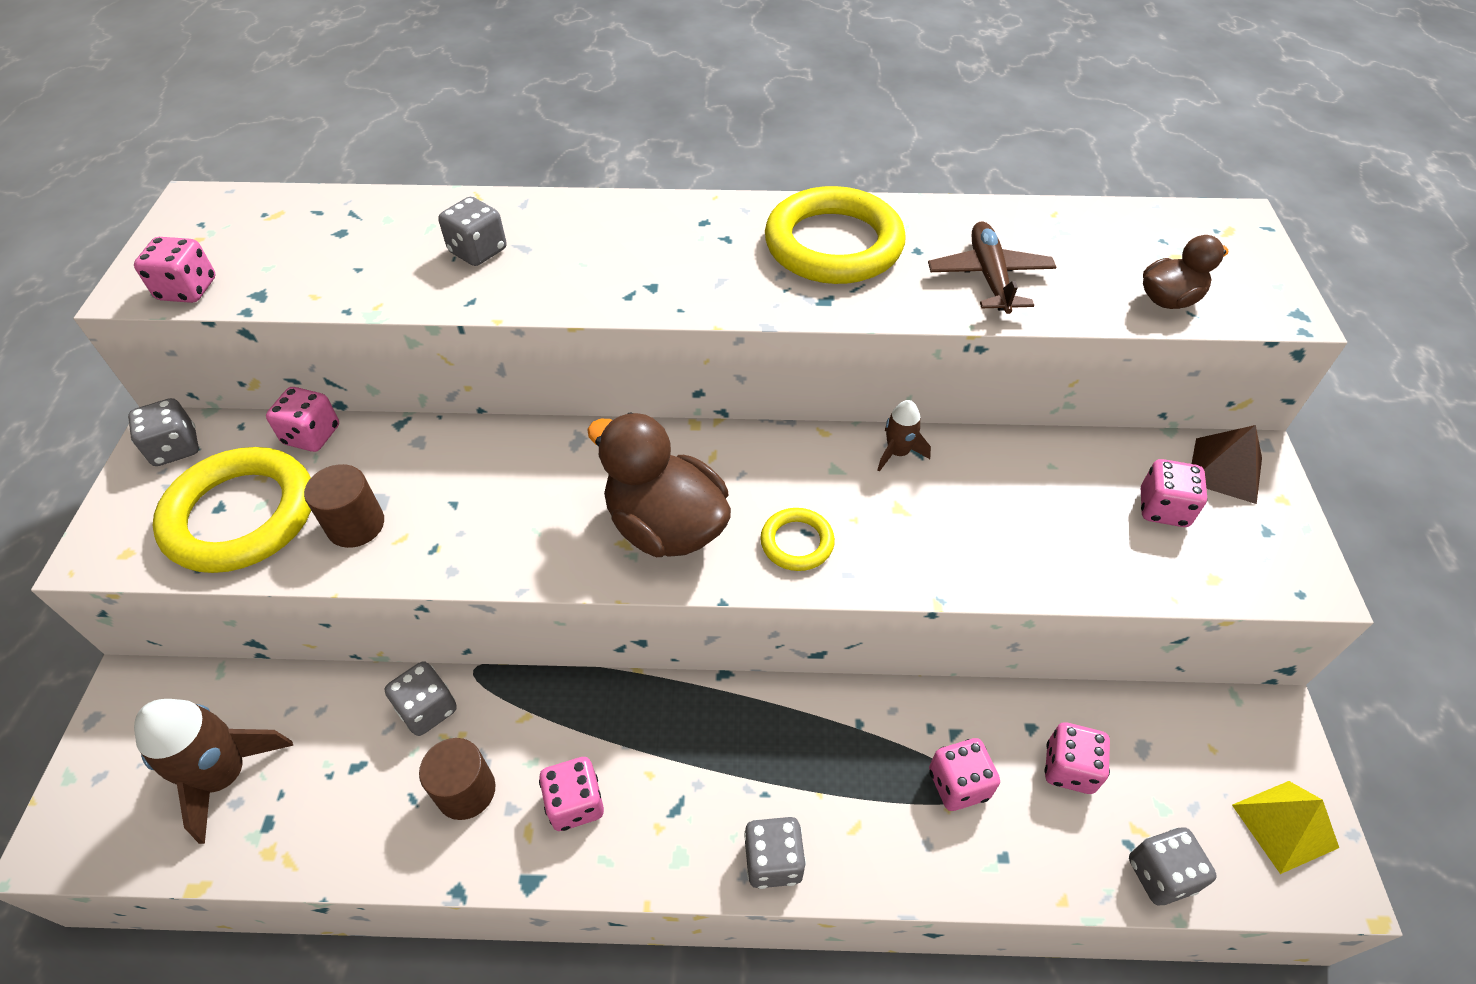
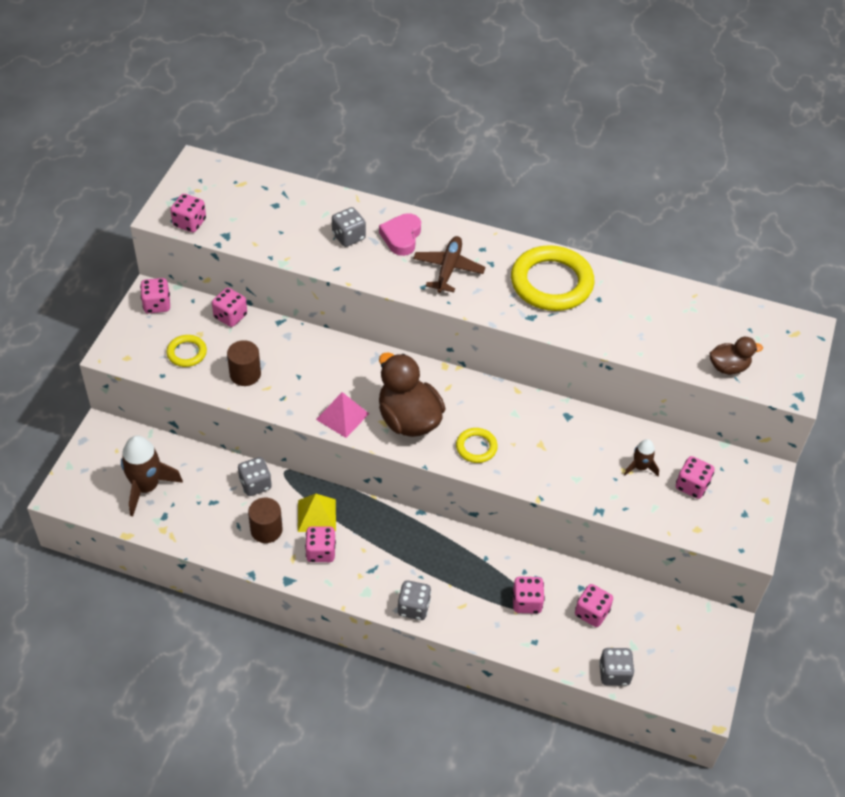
camera: 15 degrees right, 0 degrees up
(175, 448) = (157, 305): grey dice -> pink dice
(241, 516) = (187, 353): yellow ring -> yellow ring, size x0.49
(549, 552) = (342, 416): none -> pink pyramid
(567, 233) = (401, 237): none -> pink heart
(898, 452) = (555, 413): brown rocket -> brown rocket (640, 467)
(989, 277) = (632, 326): brown plane -> brown plane (448, 269)
(1225, 470) = (742, 475): brown pyramid -> none
(1285, 826) = (696, 673): yellow pyramid -> yellow pyramid (317, 515)

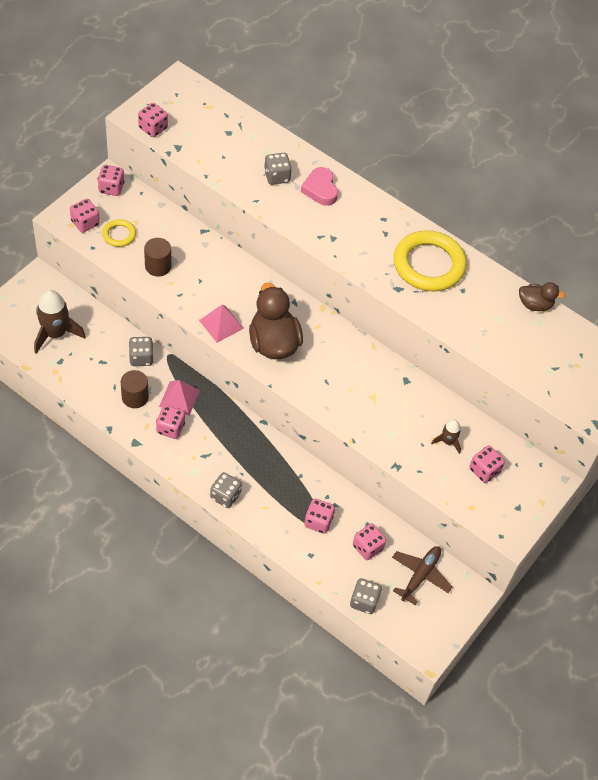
camera: 15 degrees right, 5 degrees up
(230, 316) = (166, 215): pink dice -> pink dice (85, 223)
(317, 515) = (179, 398): yellow pyramid -> pink pyramid
(401, 237) = (320, 189): pink heart -> pink heart turned 45 degrees counterclockwise
(448, 269) = (347, 228): brown plane -> brown plane (420, 576)
(476, 447) = (318, 383): yellow ring -> none
(728, 367) = (546, 381): brown duck -> brown duck (535, 305)

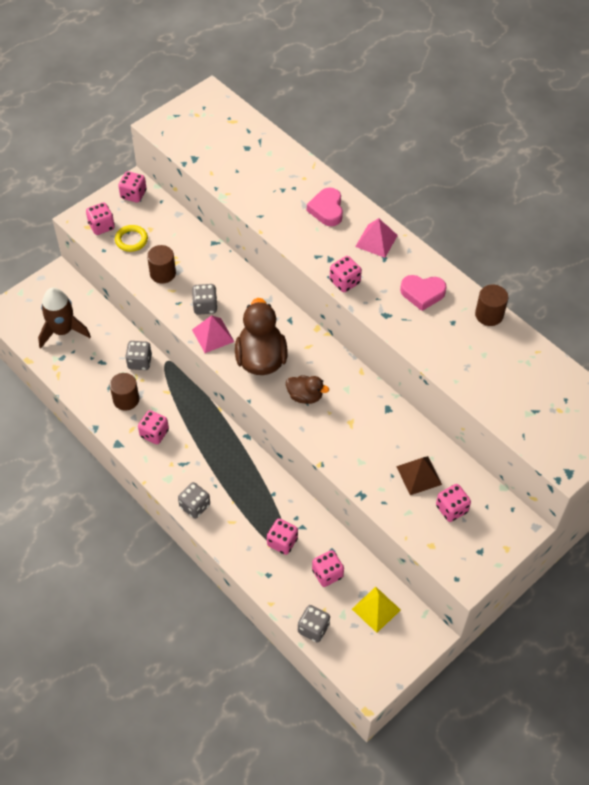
camera: 15 degrees right, 0 degrees up
(153, 128) = (174, 138): pink dice -> pink dice (344, 282)
(179, 398) = (169, 404): pink pyramid -> pink pyramid (376, 241)
(277, 177) = (286, 194): grey dice -> grey dice (205, 306)
(420, 576) = (376, 609): brown plane -> yellow pyramid
(428, 265) = (422, 293): yellow ring -> pink heart
(447, 441) = (419, 475): brown rocket -> brown pyramid
(495, 280) = (489, 315): none -> brown cylinder
(535, 305) = (526, 344): brown duck -> brown duck (305, 396)

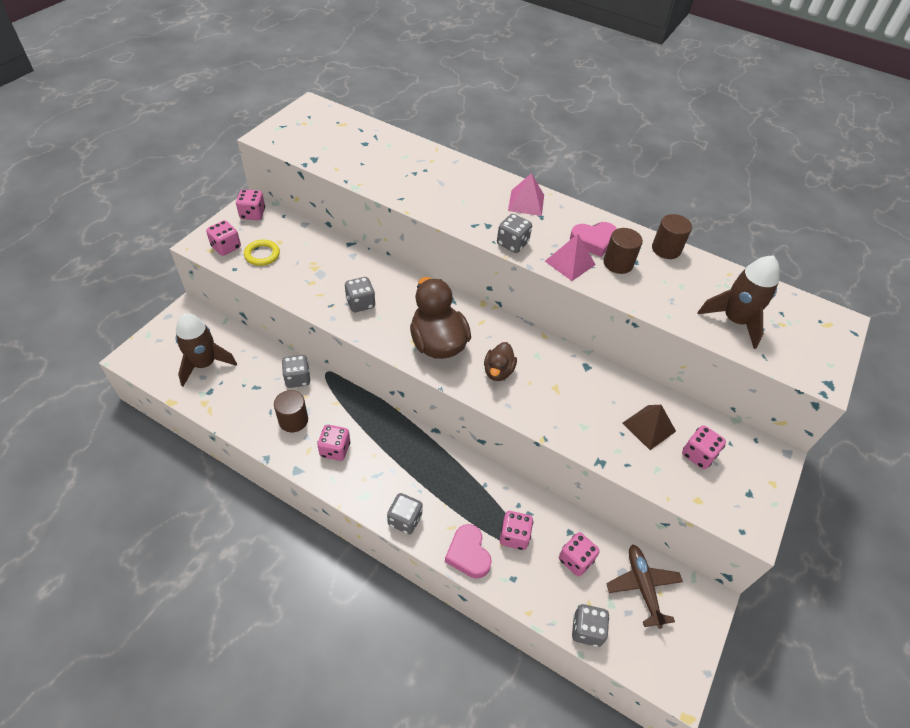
camera: 20 degrees left, 5 degrees down
(163, 273) = (305, 280): brown cylinder -> brown cylinder (618, 263)
(213, 335) = (378, 330): pink pyramid -> pink pyramid (570, 263)
(305, 396) = (498, 371): brown duck -> brown duck turned 105 degrees clockwise
(327, 210) = (466, 183): pink heart -> pink heart (468, 554)
(344, 282) = (512, 243): pink dice -> grey dice
(376, 609) = (642, 586): yellow pyramid -> brown plane
(515, 397) = (735, 320): none -> brown rocket

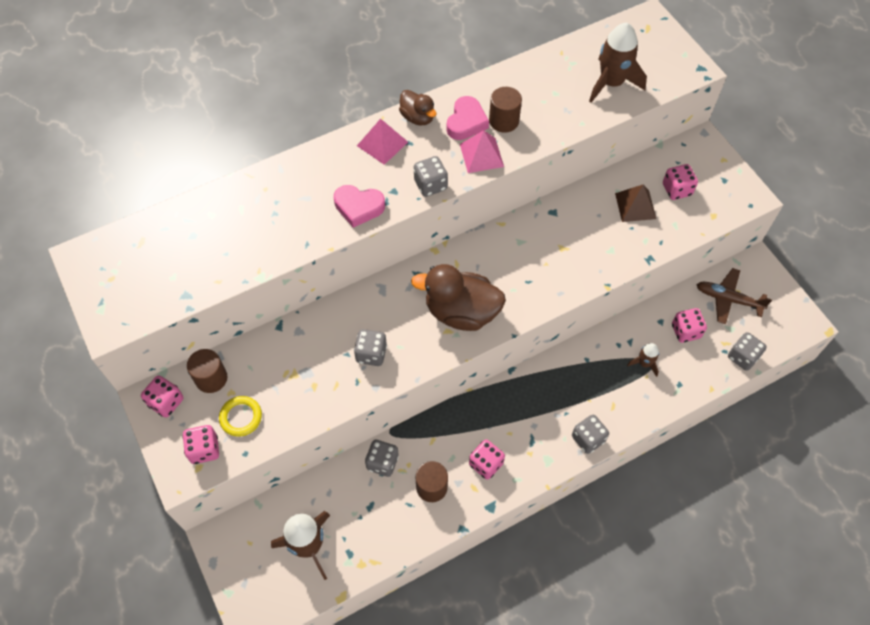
camera: 55 degrees left, 10 degrees up
(468, 554) = (643, 406): pink heart -> pink heart (359, 207)
(498, 371) = (520, 281): brown duck -> brown duck (417, 117)
(514, 536) = (644, 363): pink dice -> brown rocket
(666, 249) = (508, 76): brown cylinder -> brown cylinder (211, 378)

